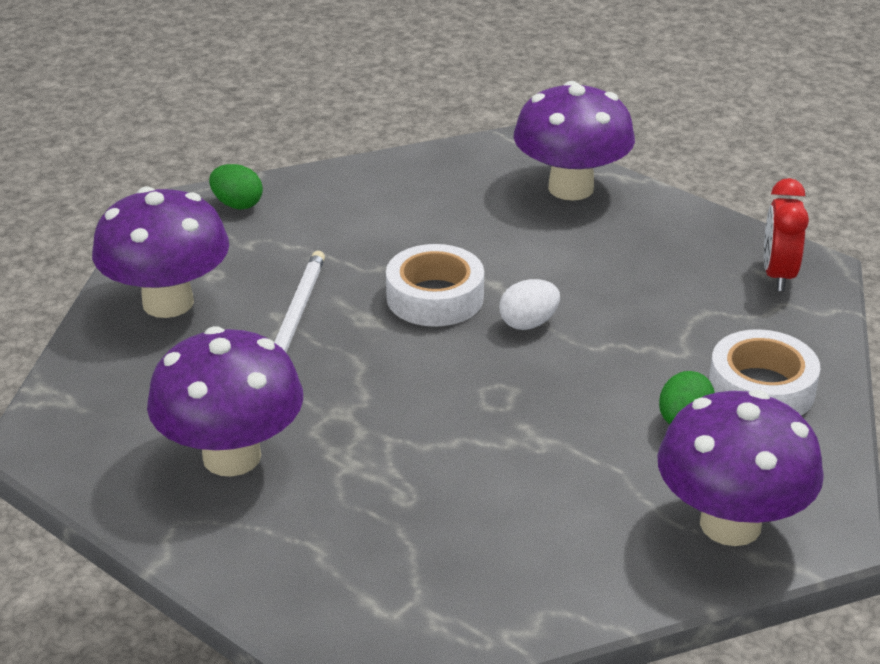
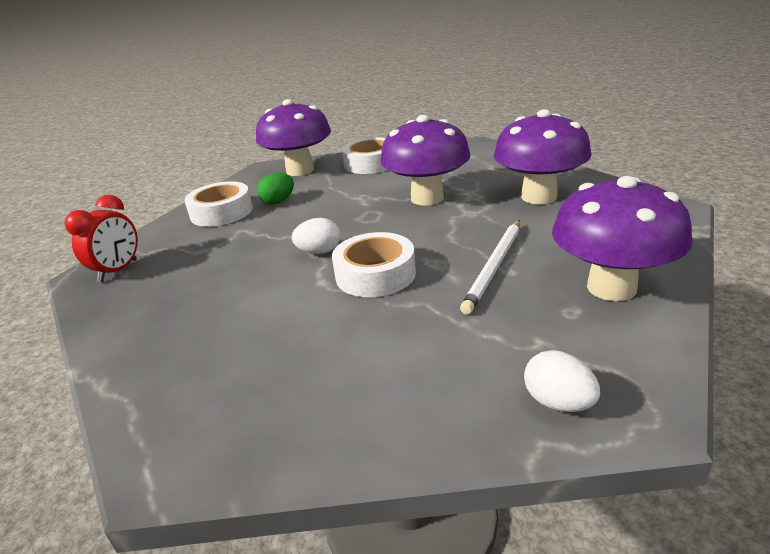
camera: 160 degrees left, 5 degrees down
(237, 204) = (558, 402): green egg -> white egg
(570, 188) = (166, 375): purple mushroom -> purple mushroom (427, 198)
(586, 558) = (370, 163): none -> white tape

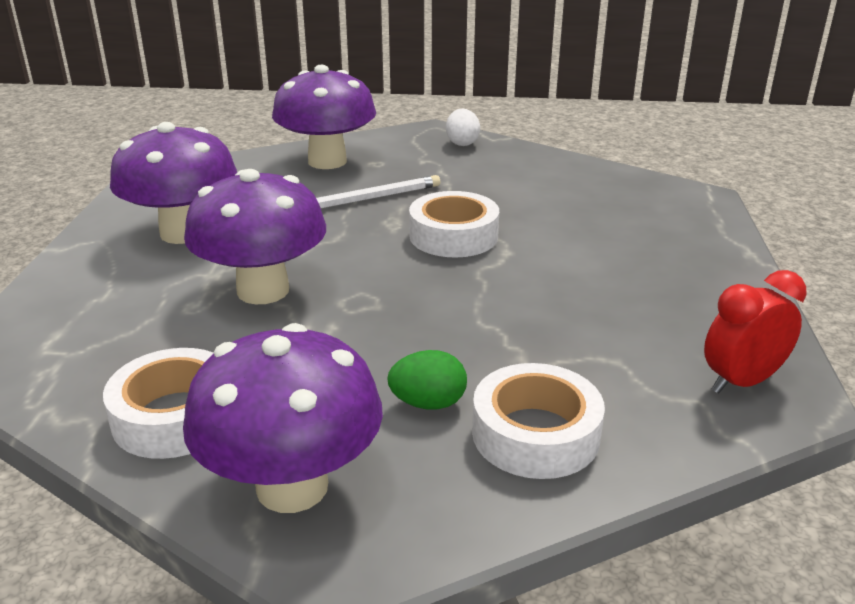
camera: 145 degrees left, 0 degrees up
(319, 252) = (473, 282): white egg -> none

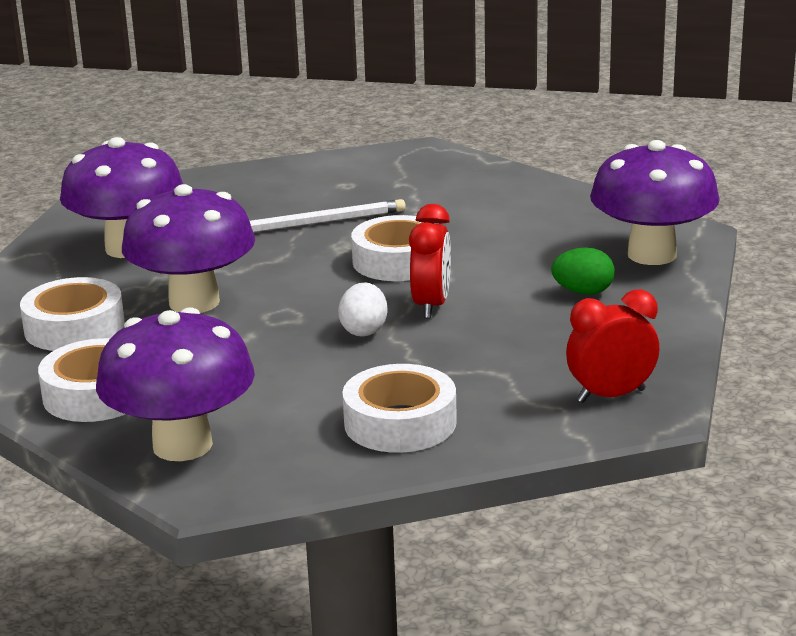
camera: 10 degrees right, 5 degrees down
(138, 328) = (74, 328): none -> white tape
(327, 161) = (293, 181): purple mushroom -> purple mushroom (651, 255)
(428, 403) = (316, 396): green egg -> green egg (583, 292)
(462, 143) = (450, 165): white egg -> white egg (364, 330)
(506, 283) = (431, 306): none -> red clock

